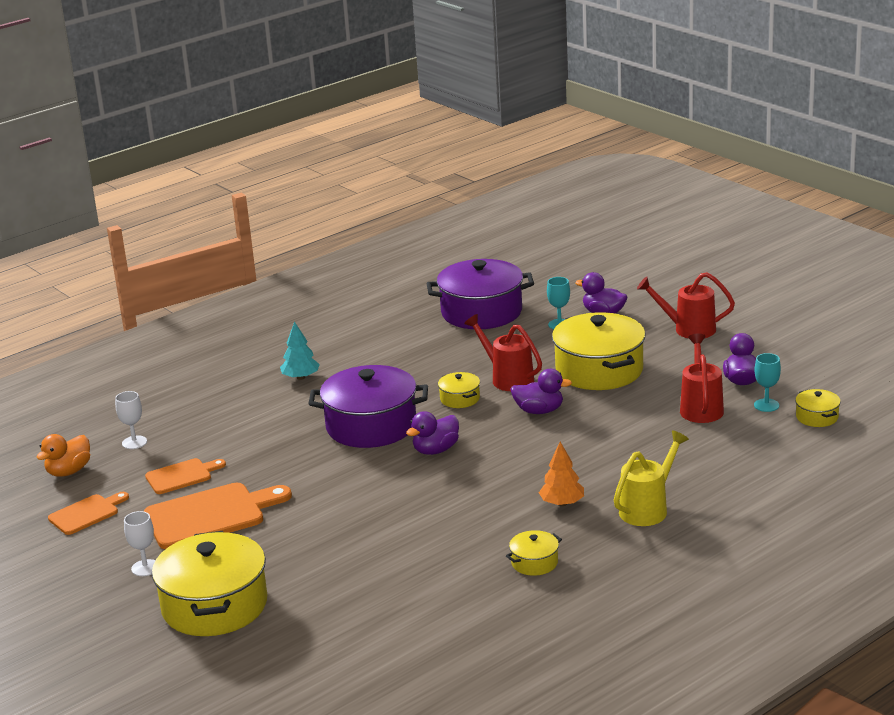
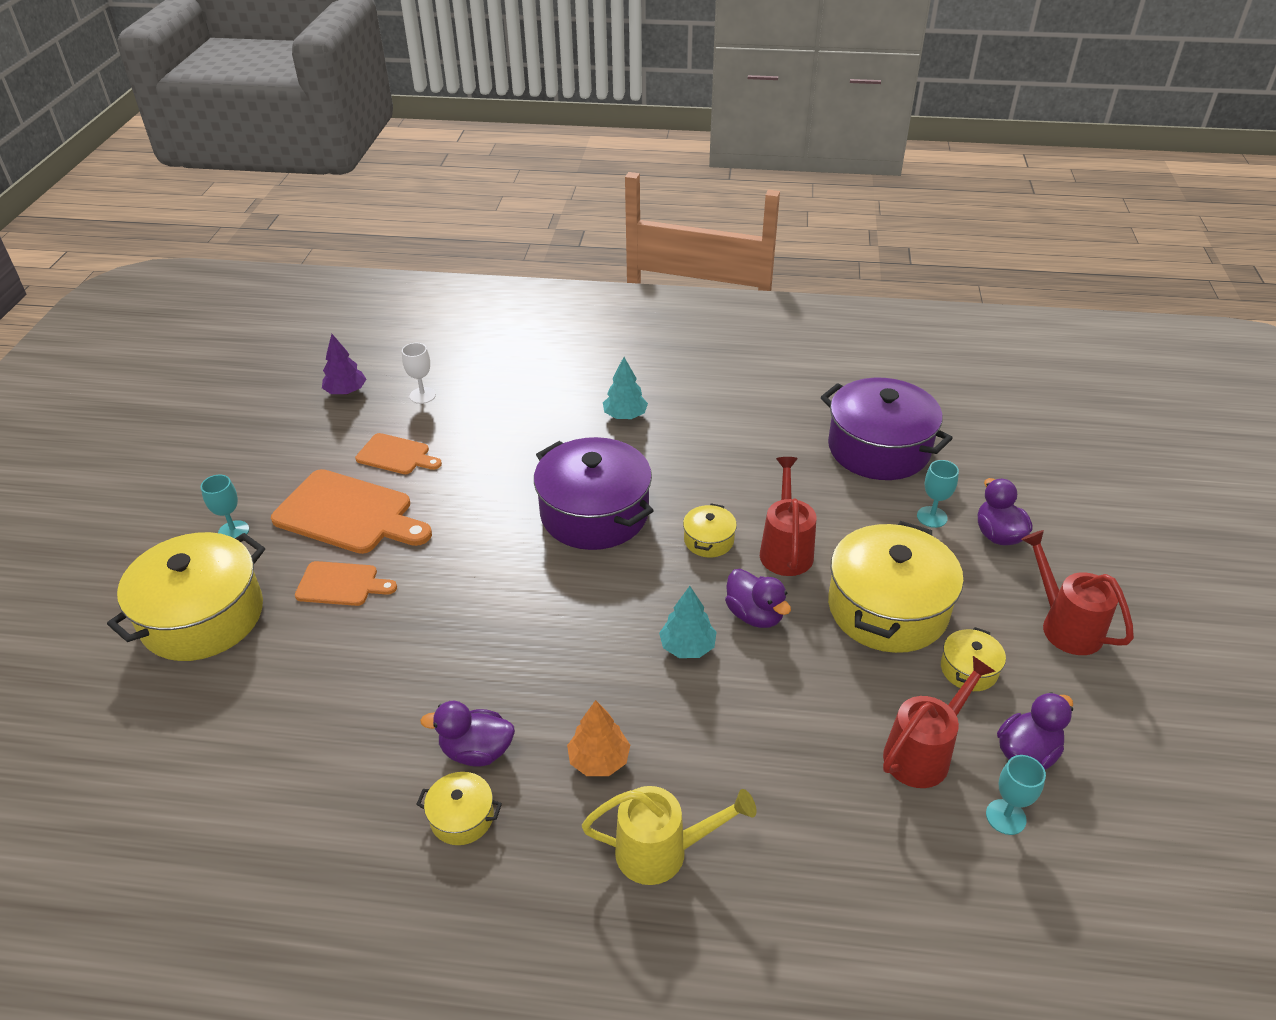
camera: 45 degrees right, 15 degrees up
(69, 471) = (346, 392): orange duck -> purple tree
(86, 513) = (291, 442): orange cutting board -> orange cutting board (341, 584)
(145, 568) = (233, 531): white goblet -> turquoise goblet
(435, 450) = (599, 587): purple duck -> purple duck (476, 751)
(528, 442) = (687, 647): none -> turquoise tree
(817, 417) = (1045, 894): yellow pot -> yellow pot (969, 669)

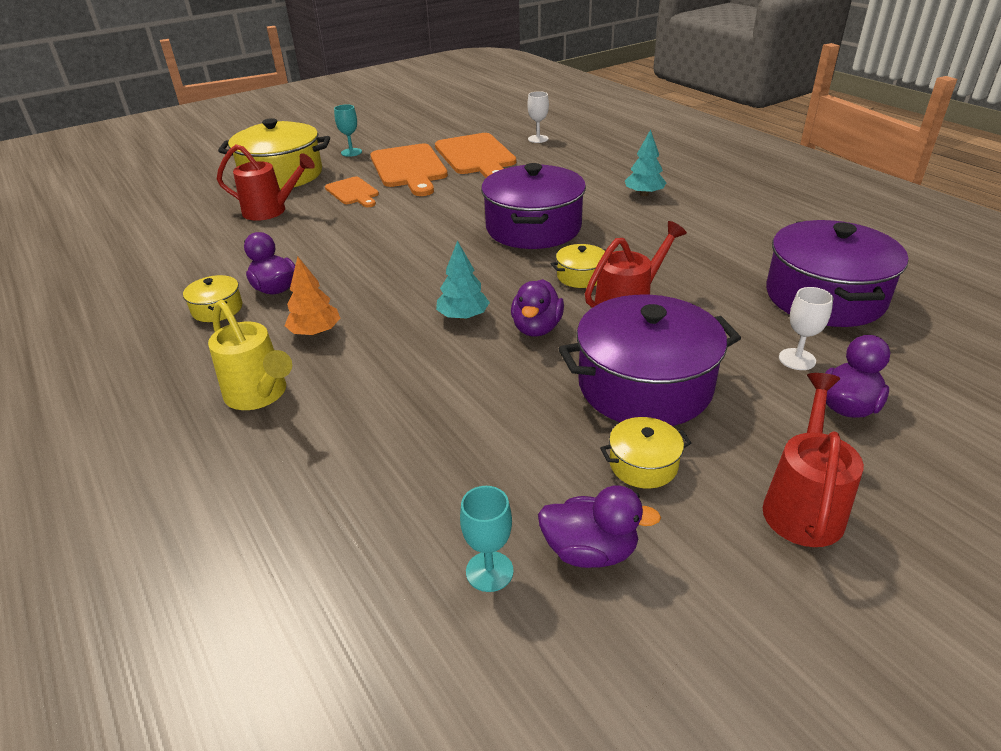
camera: 50 degrees right, 5 degrees down
(346, 392) = (502, 123): purple tree -> none
(396, 455) = (476, 156): orange cutting board -> orange cutting board, size x1.77
(887, 608) = (644, 385): yellow pot -> purple pot
(923, 753) = (505, 481): red watering can -> red watering can (271, 211)
(932, 517) = (797, 359): turquoise goblet -> white goblet

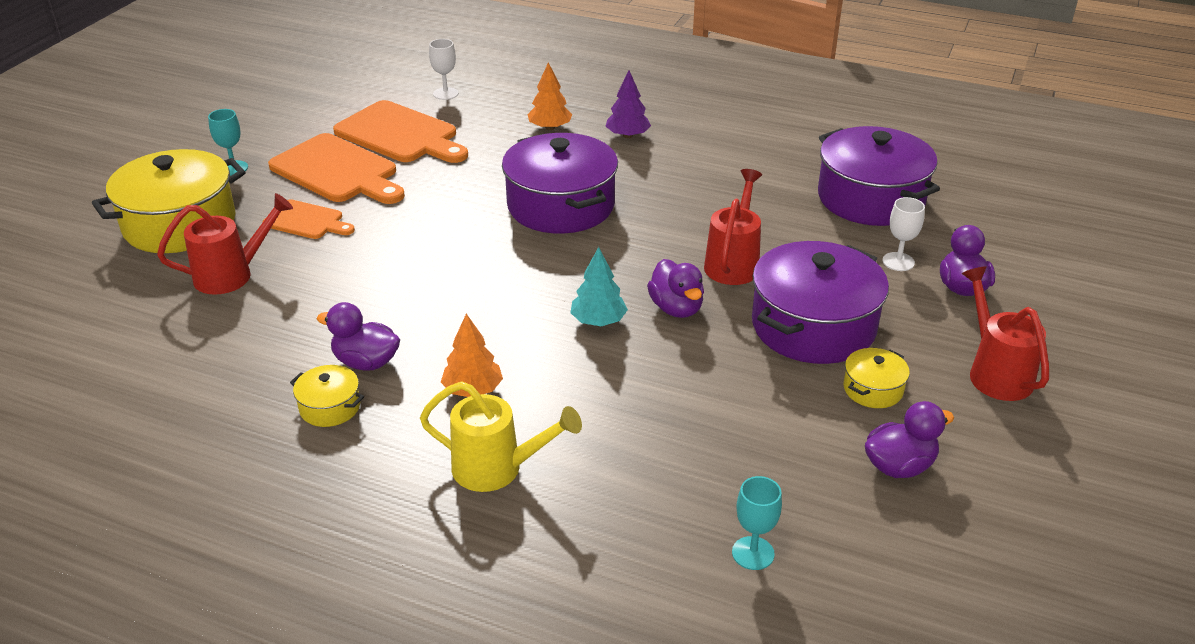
camera: 35 degrees left, 0 degrees up
(489, 571) = (849, 512): turquoise goblet -> turquoise goblet (753, 553)
(581, 276) = (660, 244): yellow pot -> none
(588, 175) = (550, 127): none -> orange tree
(644, 194) = (627, 135): turquoise tree -> purple tree

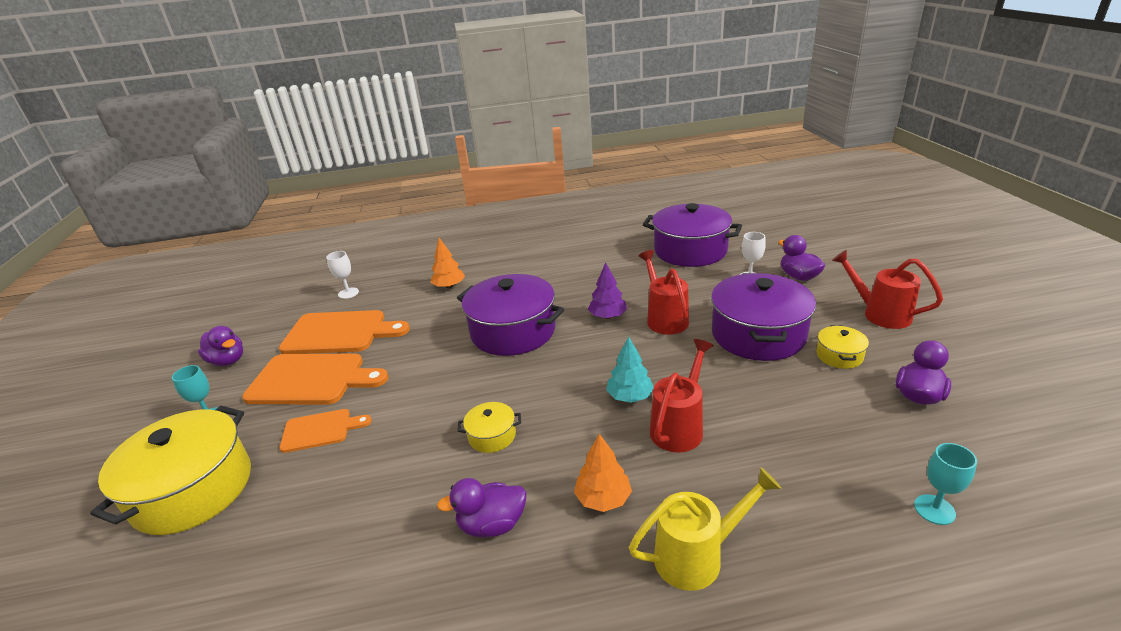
camera: 30 degrees left, 5 degrees down
(232, 275) = (289, 510): red watering can -> red watering can (679, 426)
(330, 407) = (502, 586): yellow pot -> yellow pot (492, 436)
(627, 135) = (507, 271): purple tree -> purple tree (608, 316)
(676, 308) = (667, 363): purple duck -> purple duck (228, 361)

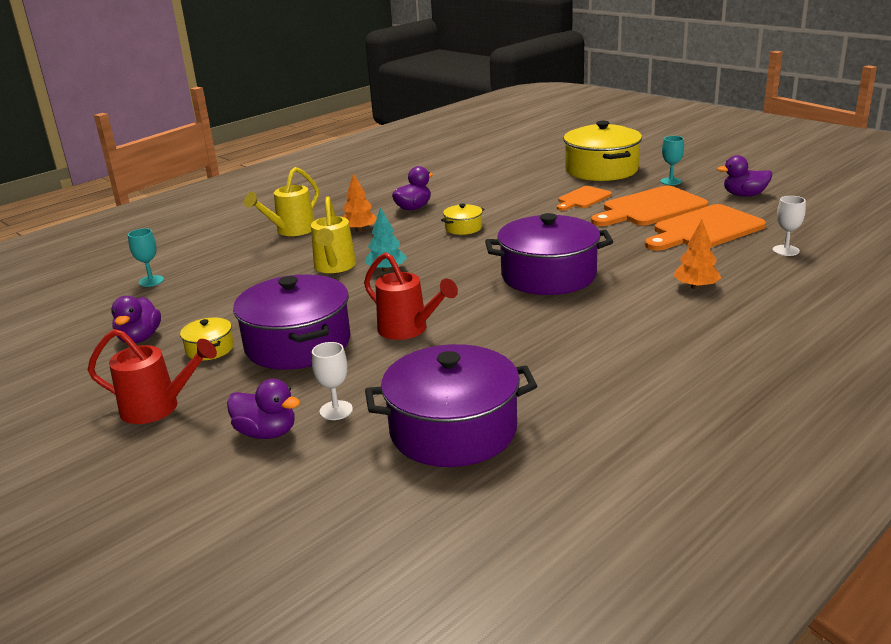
camera: 145 degrees right, 5 degrees down
(608, 316) = (472, 314): purple tree -> none
(679, 426) = (334, 267): red watering can -> yellow watering can

